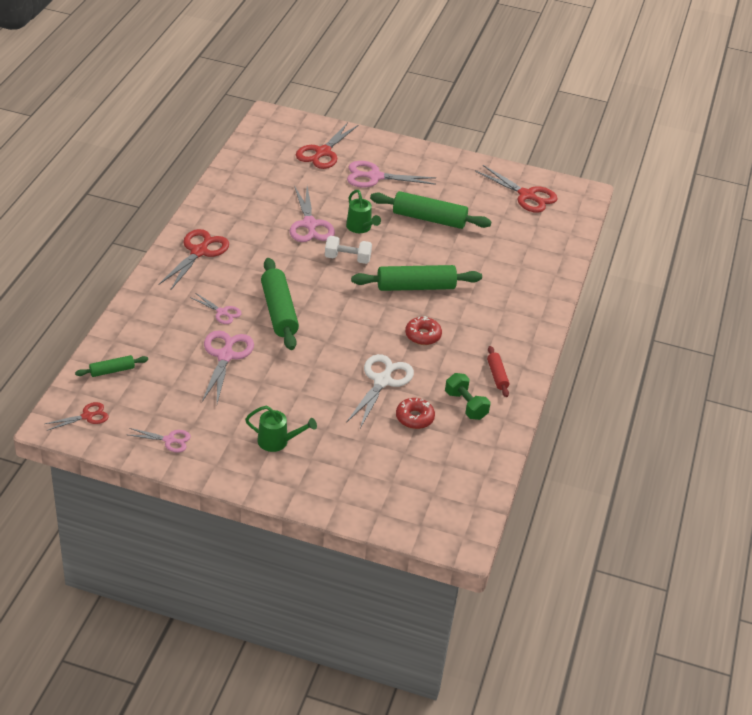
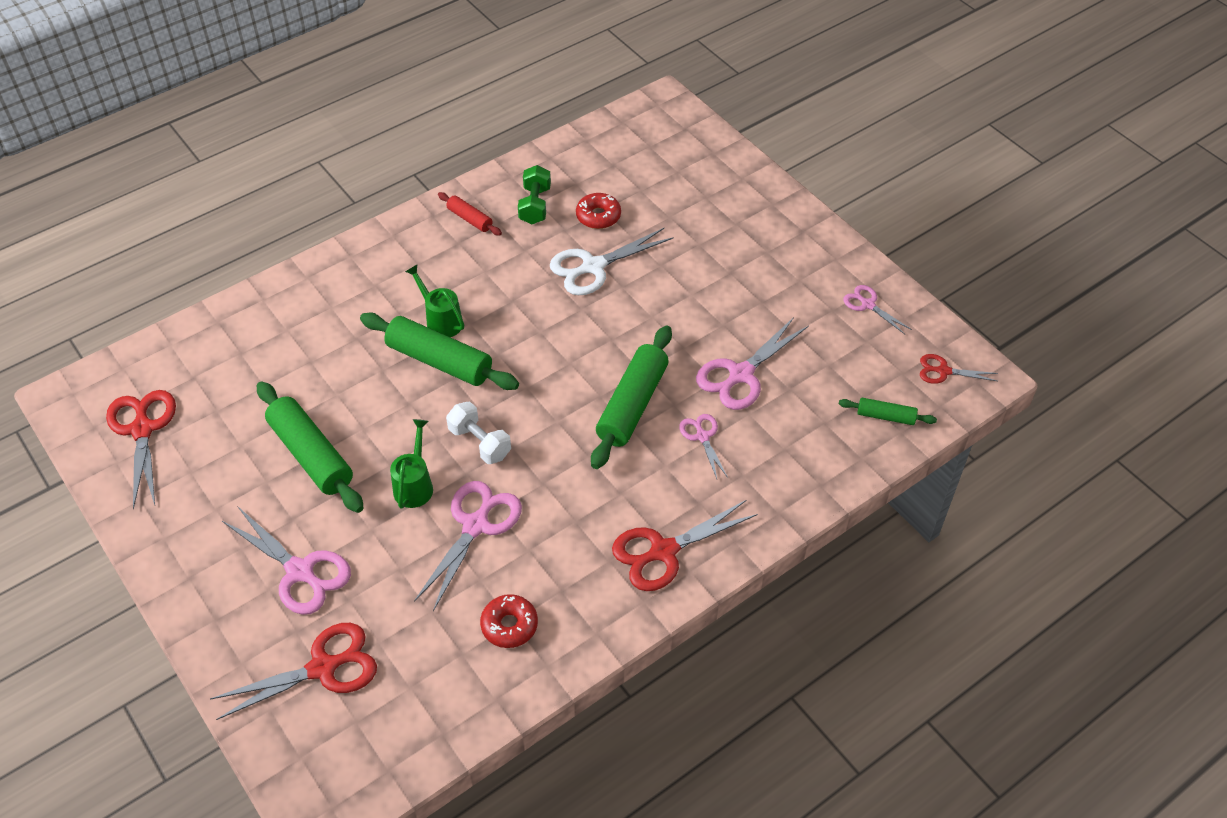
camera: 140 degrees left, 10 degrees up
(278, 442) = (756, 254): green watering can -> green watering can (441, 320)
(423, 335) = (497, 297): red donut -> red donut (509, 625)
(497, 375) = (469, 219): red rolling pin -> red rolling pin turned 75 degrees counterclockwise

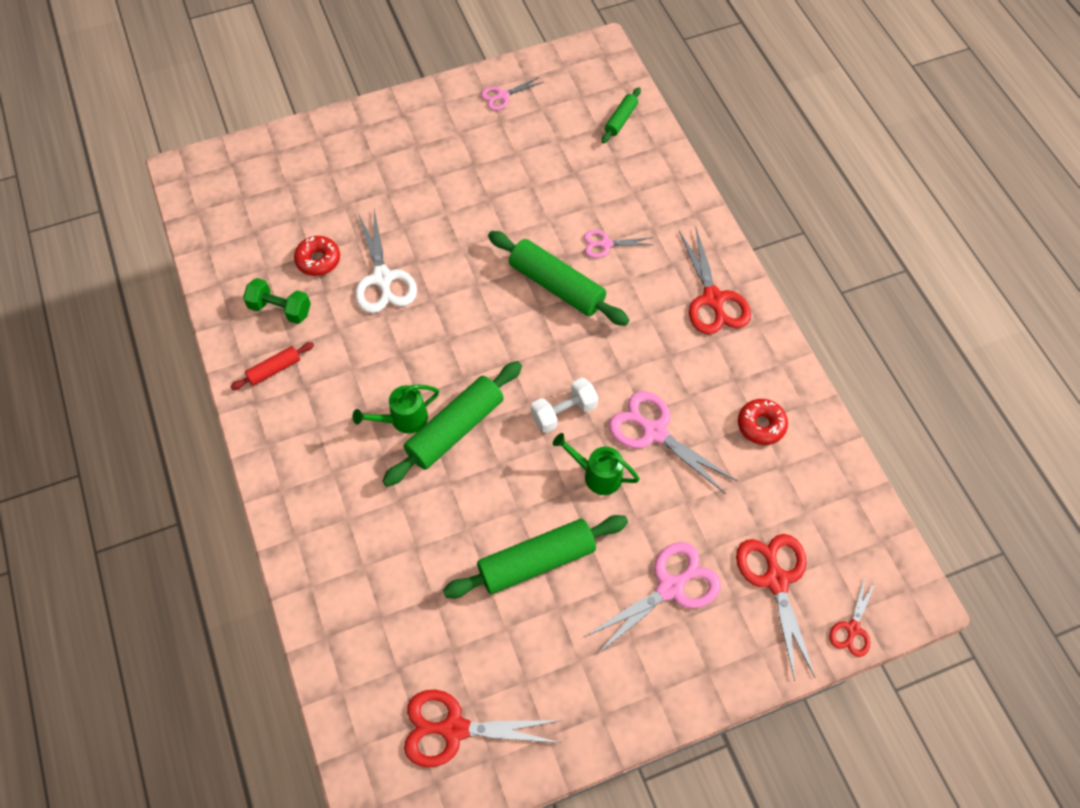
camera: 75 degrees left, 10 degrees up
(741, 374) = (548, 201): pink scissors -> none
(943, 371) = (587, 71): red scissors -> red scissors (853, 629)

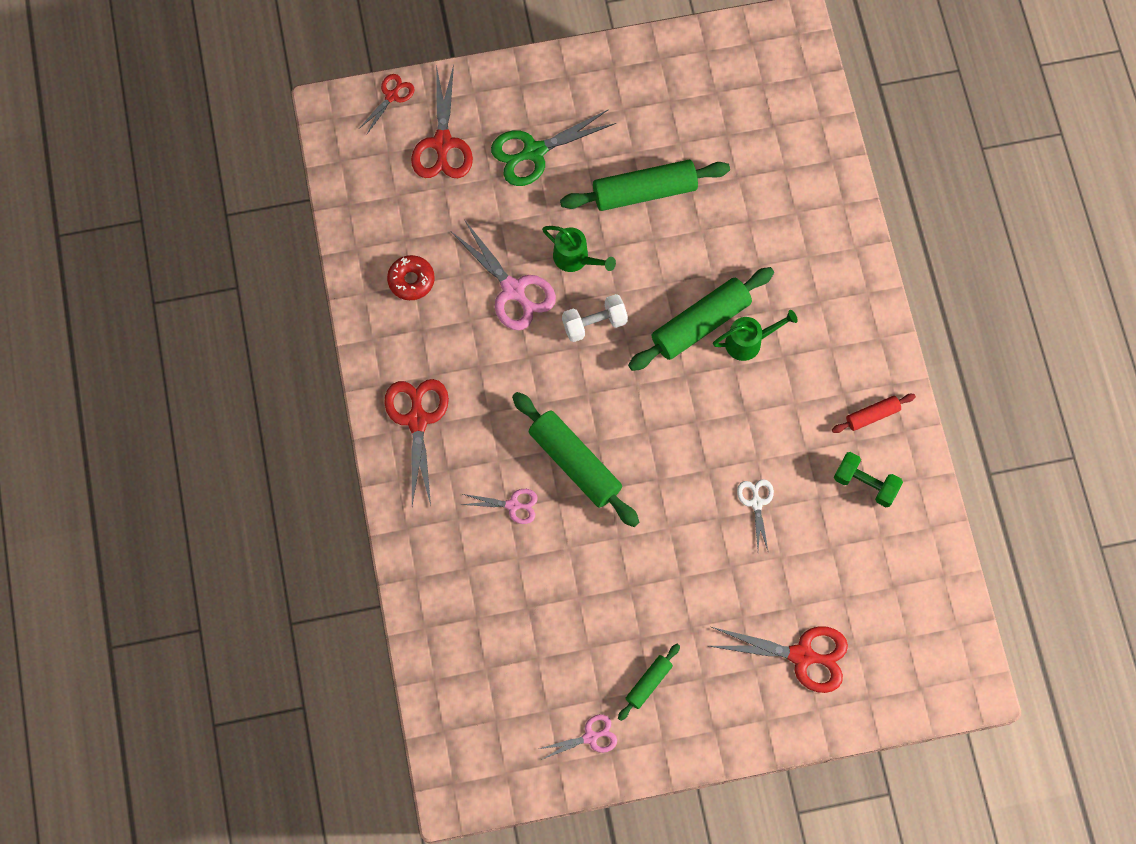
camera: 170 degrees left, 10 degrees up
(318, 260) = (823, 538): red donut -> none
(382, 278) = (756, 503): white scissors -> white scissors, size x0.56
(454, 729) = (732, 75): red scissors -> red scissors (801, 655)
(620, 119) = (457, 675): green rolling pin -> green rolling pin (648, 683)
(670, 588) = (534, 152): pink scissors -> green scissors

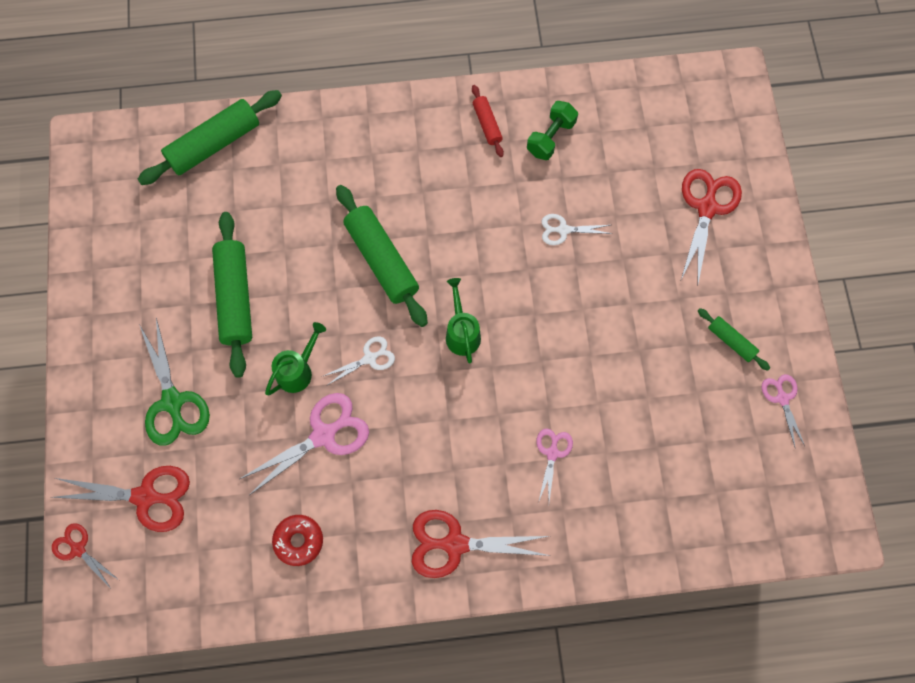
camera: 85 degrees left, 0 degrees up
(574, 463) = (513, 390): green rolling pin -> green rolling pin (214, 144)
(594, 323) = (369, 358): white dumbbell -> white scissors
(749, 342) = (405, 219): green watering can -> green watering can (462, 332)

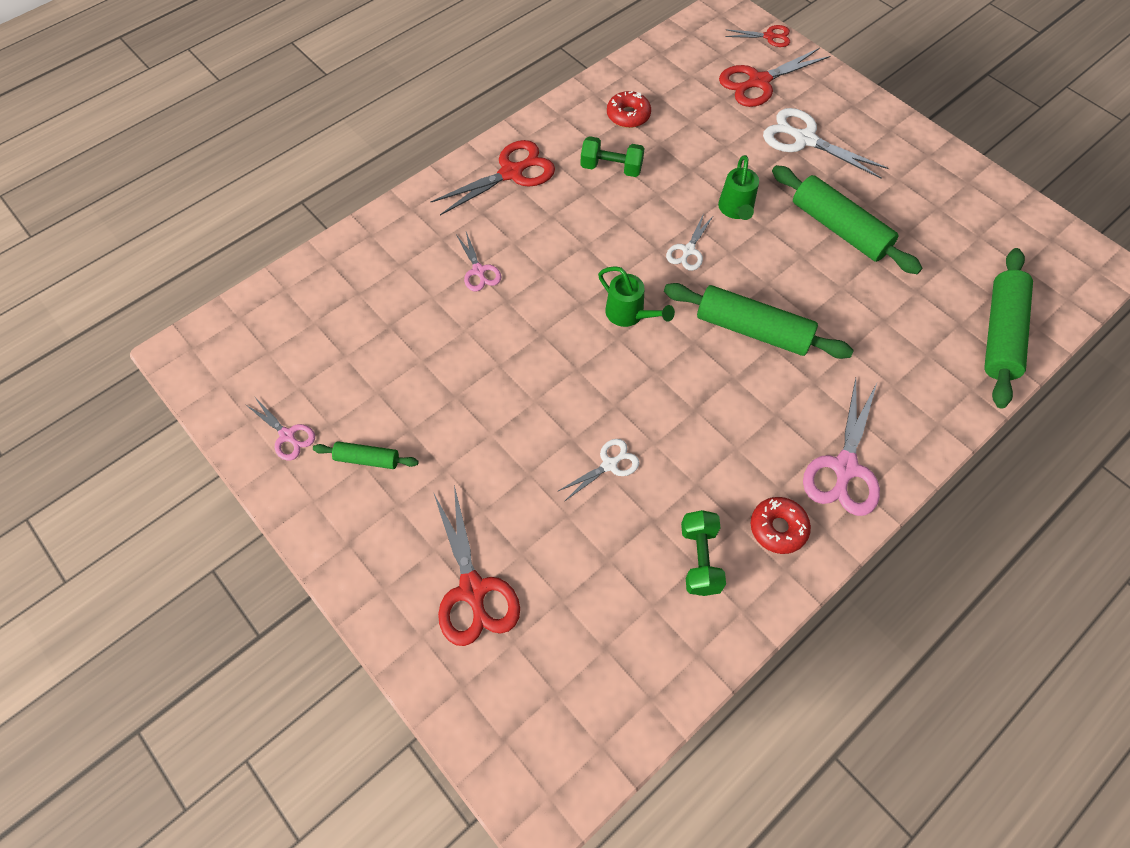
camera: 145 degrees right, 10 degrees down
(172, 402) = (805, 139): green scissors -> white scissors
(323, 435) = (673, 181): pink scissors -> pink scissors (844, 467)
(363, 487) = (611, 168): none -> green dumbbell
(487, 124) = (778, 528): red rolling pin -> red donut

